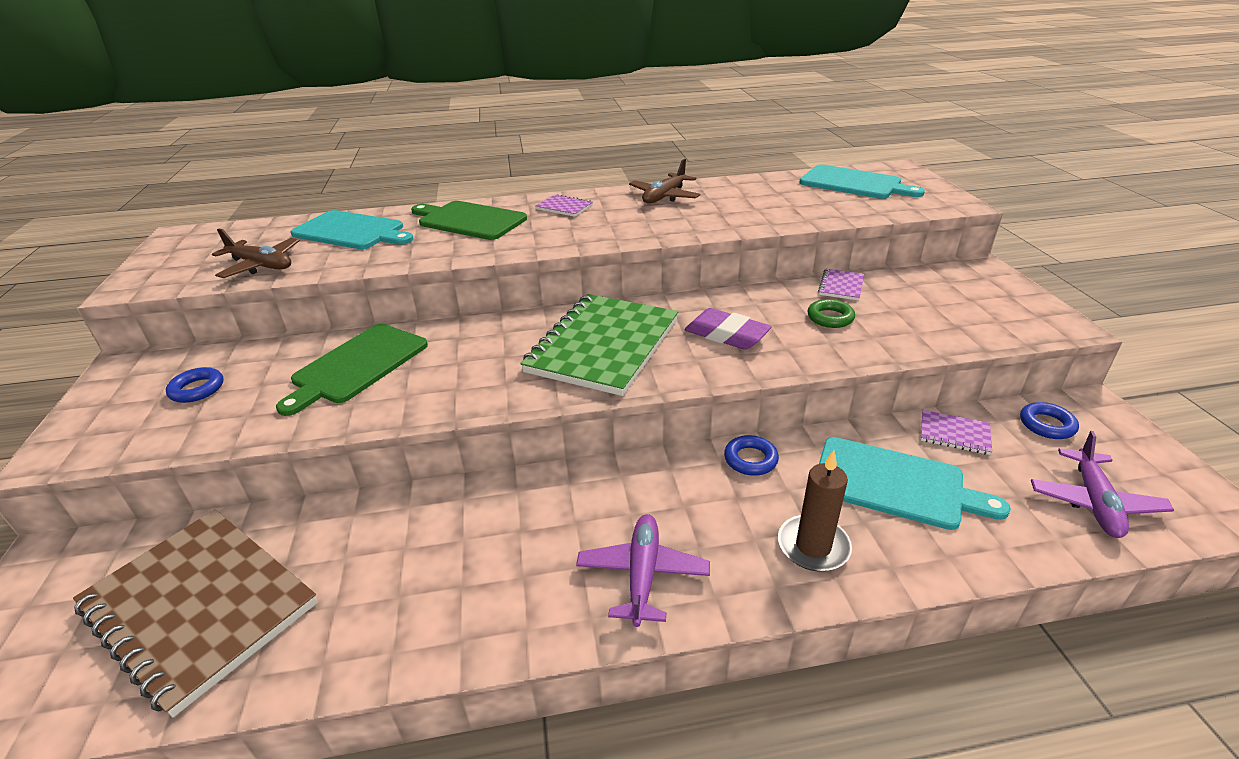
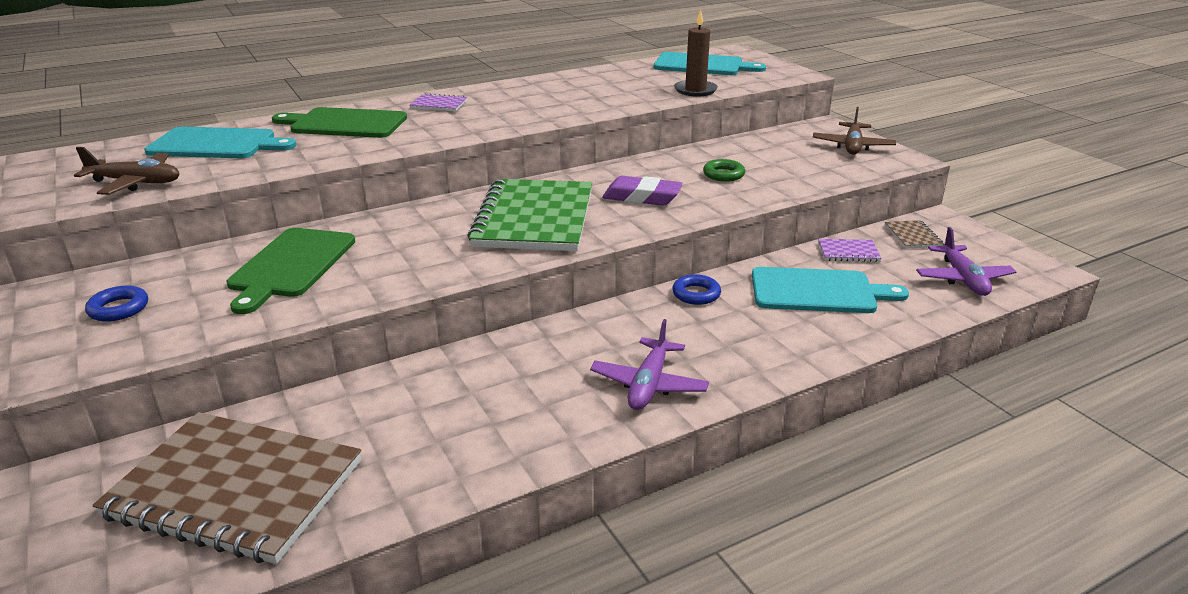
camera: 20 degrees left, 5 degrees down
(643, 574) = (648, 384): purple plane -> purple plane turned 150 degrees counterclockwise
(664, 196) = (533, 88): brown plane -> brown plane (852, 146)
(813, 546) = (775, 341): brown candle -> brown candle (695, 90)
(841, 286) = (720, 151): purple notebook -> none
(1046, 425) = (912, 236): blue ring -> brown notebook

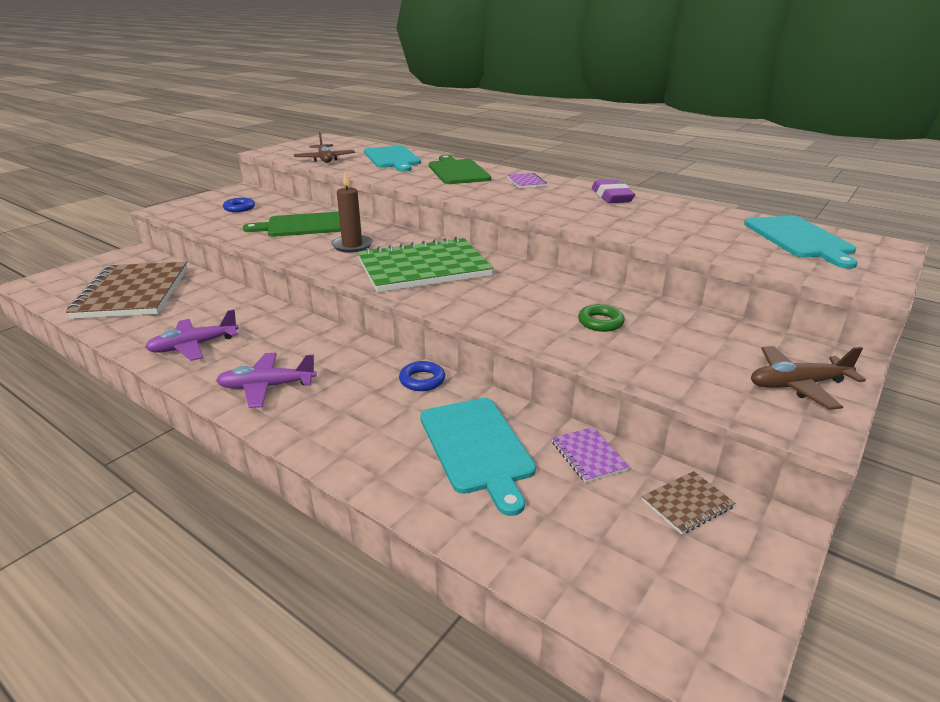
camera: 65 degrees right, 0 degrees up
(642, 197) = (504, 296): purple eraser -> purple eraser (611, 197)
(695, 90) = (710, 248): brown candle -> brown candle (352, 246)
(962, 279) = (601, 563): purple plane -> purple plane (194, 346)

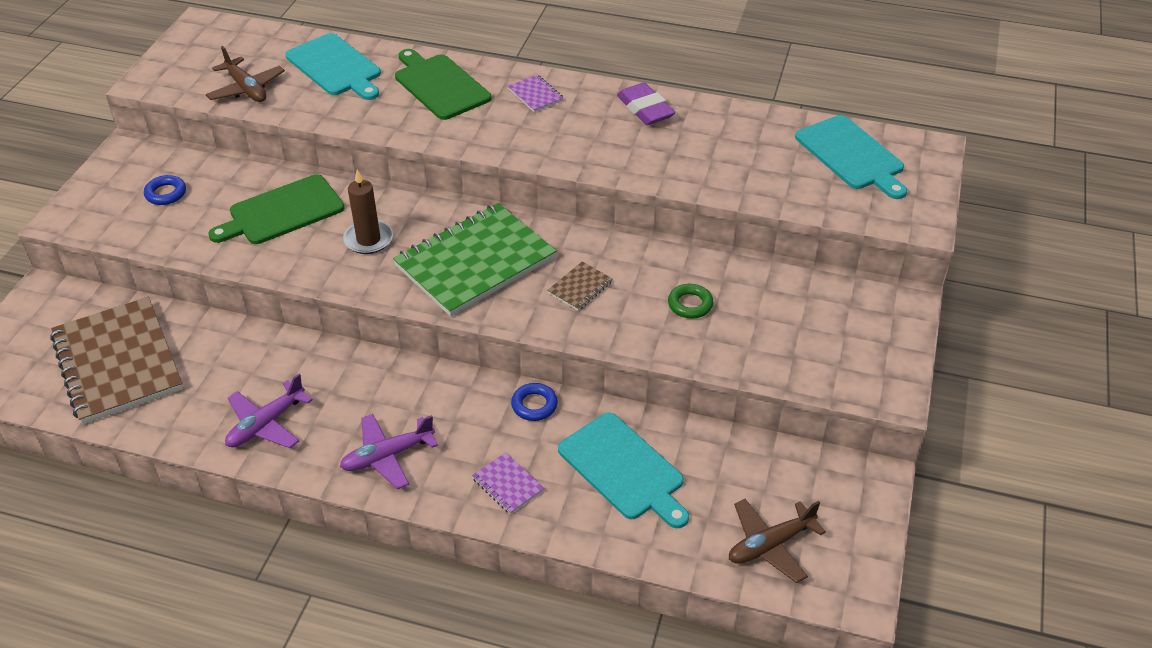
camera: 20 degrees left, 15 degrees up
(588, 456) = (719, 451): purple notebook -> purple notebook (507, 485)
(687, 504) = (808, 476): brown notebook -> brown notebook (580, 287)
(797, 385) = (874, 344): brown plane -> brown plane (770, 545)

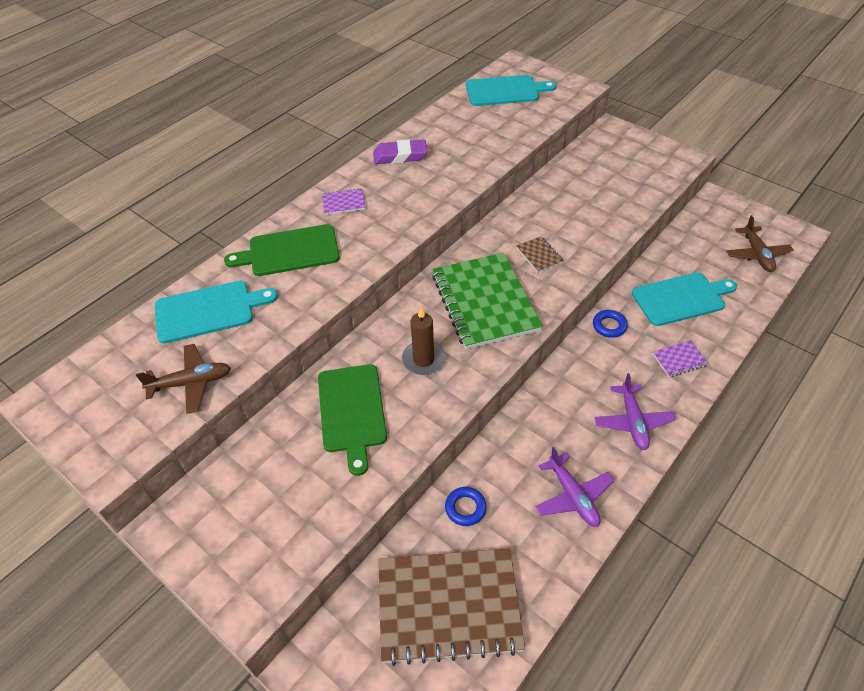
camera: 65 degrees left, 5 degrees up
(166, 193) = (266, 501): blue ring -> blue ring (465, 508)
(690, 304) = (579, 210): green ring -> none

